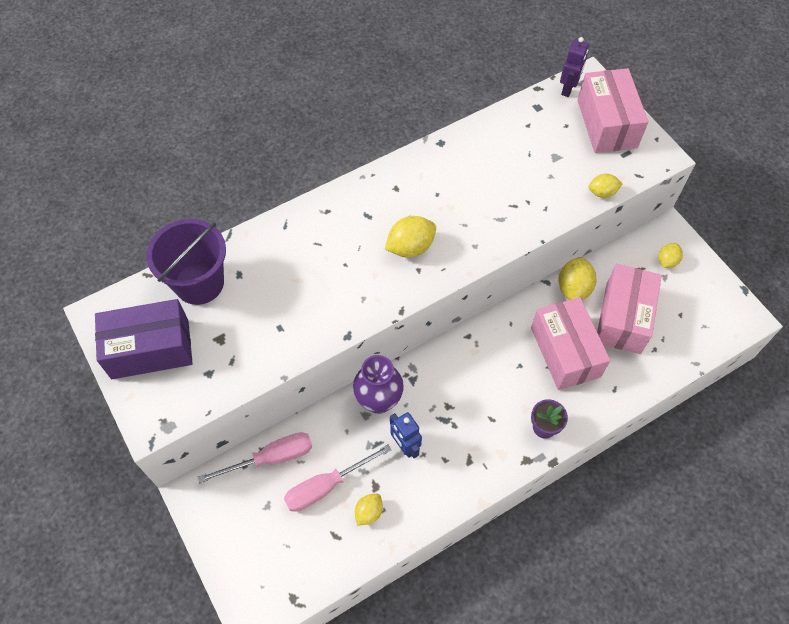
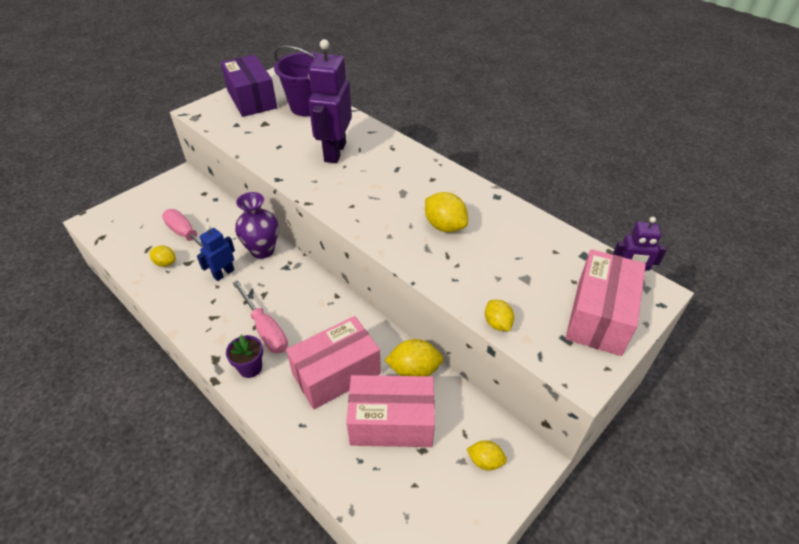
camera: 75 degrees right, 15 degrees down
(271, 458) = (209, 204): pink screwdriver -> pink screwdriver (265, 329)
(314, 269) = (334, 152): none -> purple robot
(410, 247) = (373, 197): yellow lemon -> yellow lemon (444, 226)
(606, 124) = (599, 316): pink box -> pink box turned 45 degrees counterclockwise

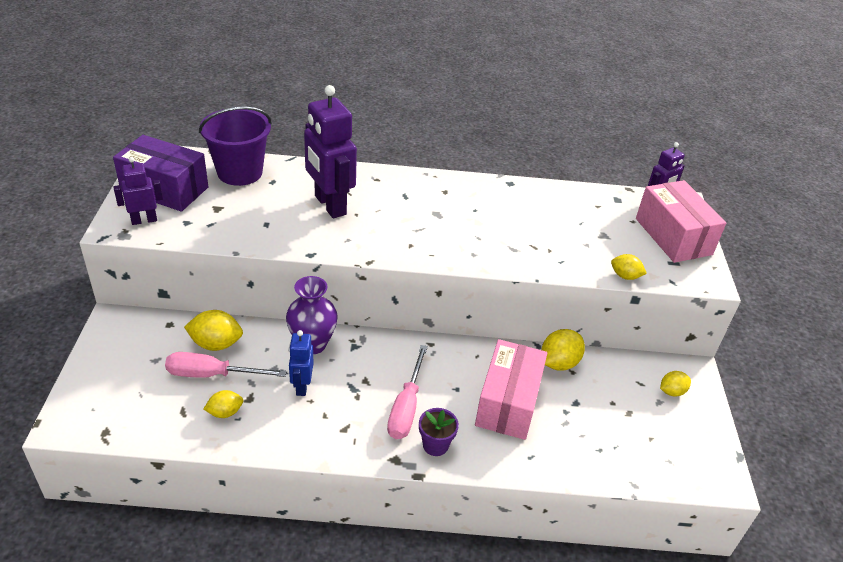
camera: 45 degrees left, 5 degrees down
(216, 113) = (144, 220): none -> purple robot
(265, 329) = (406, 407): pink screwdriver -> pink screwdriver turned 90 degrees clockwise
(391, 422) = (588, 409): pink box -> none
(444, 226) = (504, 225): yellow lemon -> yellow lemon (216, 344)

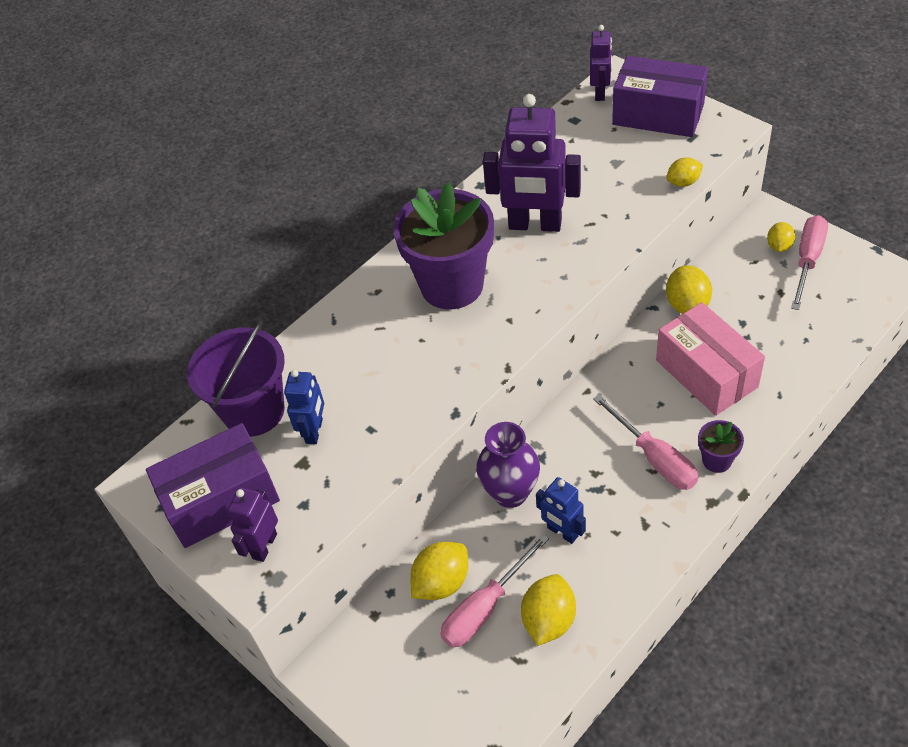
camera: 40 degrees left, 10 degrees up
(225, 412) = (549, 620): yellow lemon -> yellow lemon, size x1.61
(245, 202) = (314, 431): none -> blue robot
(329, 205) = (387, 355): purple robot -> purple robot (535, 225)
(413, 207) = (452, 285): none -> purple flower pot
(673, 236) = (658, 114): pink box -> purple box
(677, 415) = (807, 260): none -> pink screwdriver

